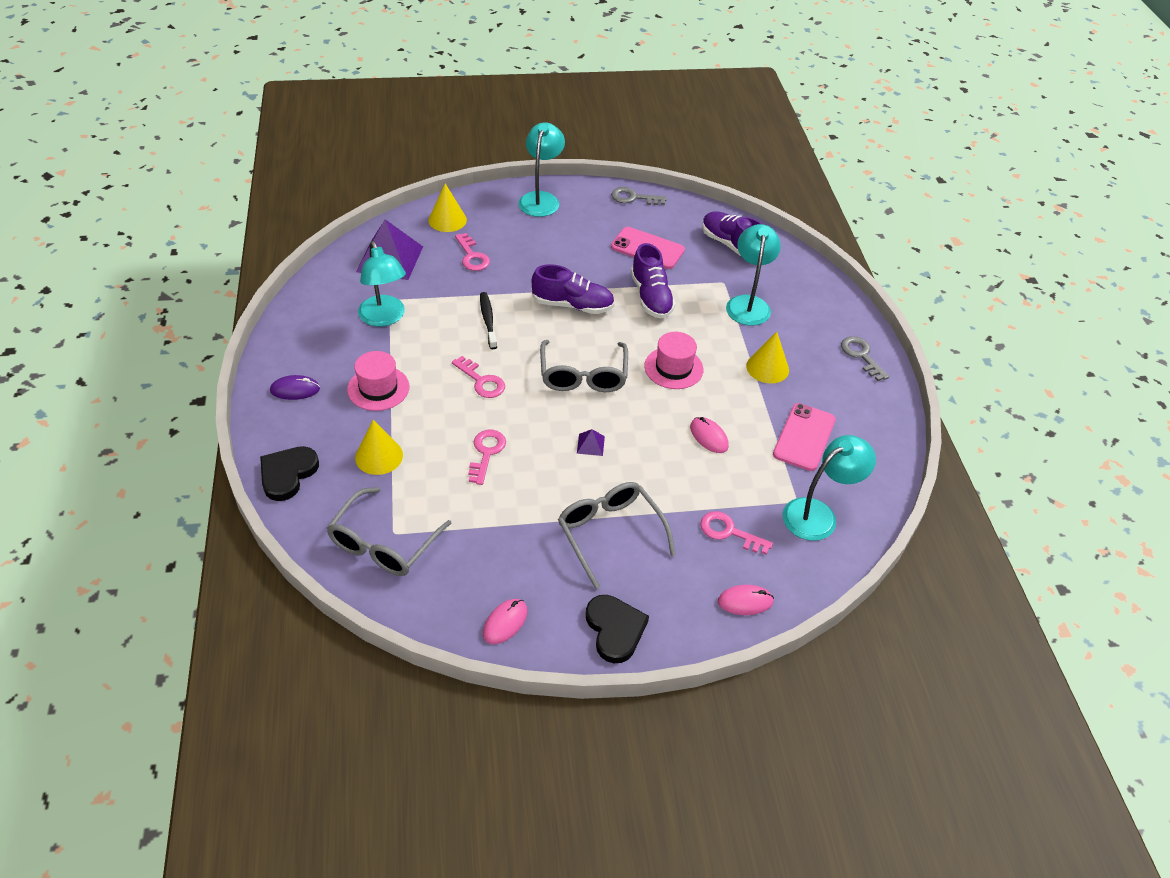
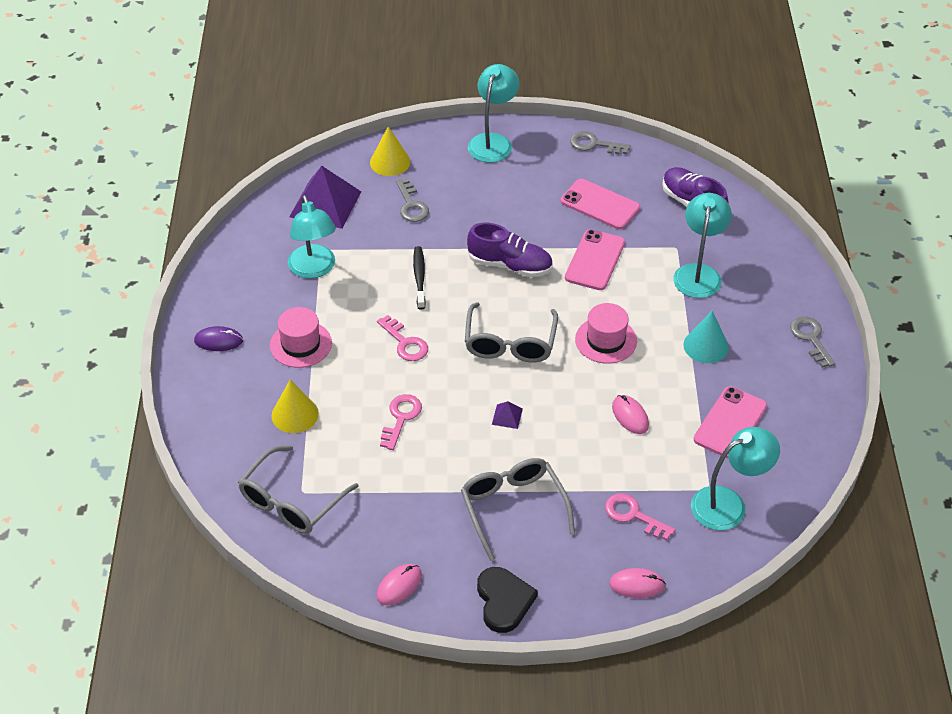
camera: 10 degrees right, 0 degrees up
(287, 474) = (205, 426): black heart -> none
(472, 256) = (411, 205): pink key -> grey key
(651, 297) = (595, 260): purple shoe -> pink phone
(767, 368) = (706, 346): yellow cone -> turquoise cone

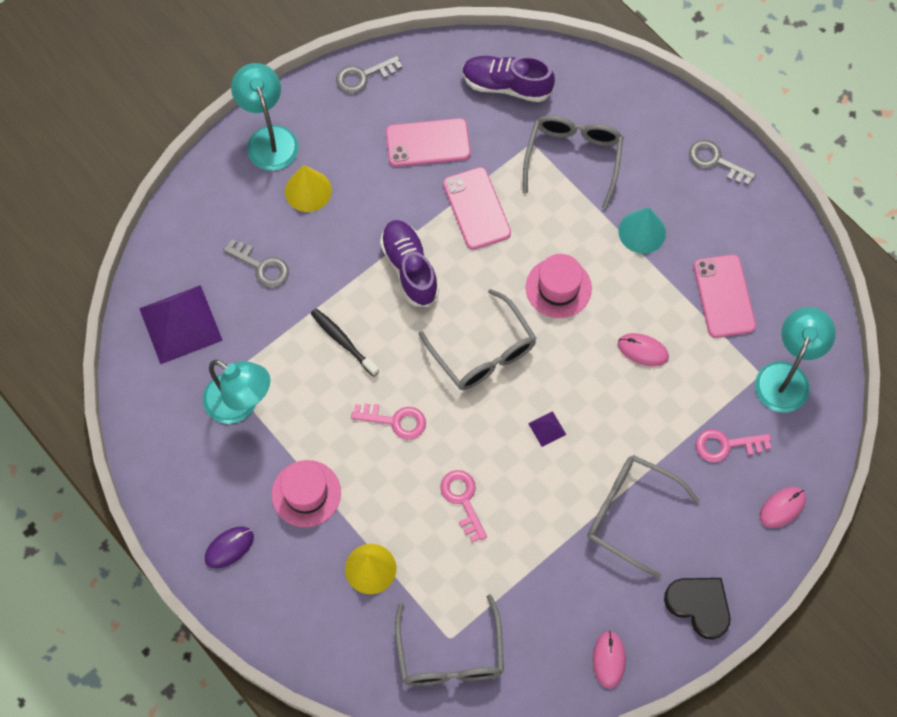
camera: 40 degrees left, 20 degrees up
(390, 162) = (195, 231): yellow cone -> yellow cone (308, 190)
(510, 265) = (409, 268): purple shoe -> purple shoe turned 90 degrees counterclockwise
(698, 273) = (573, 158): turquoise lamp -> grey glasses

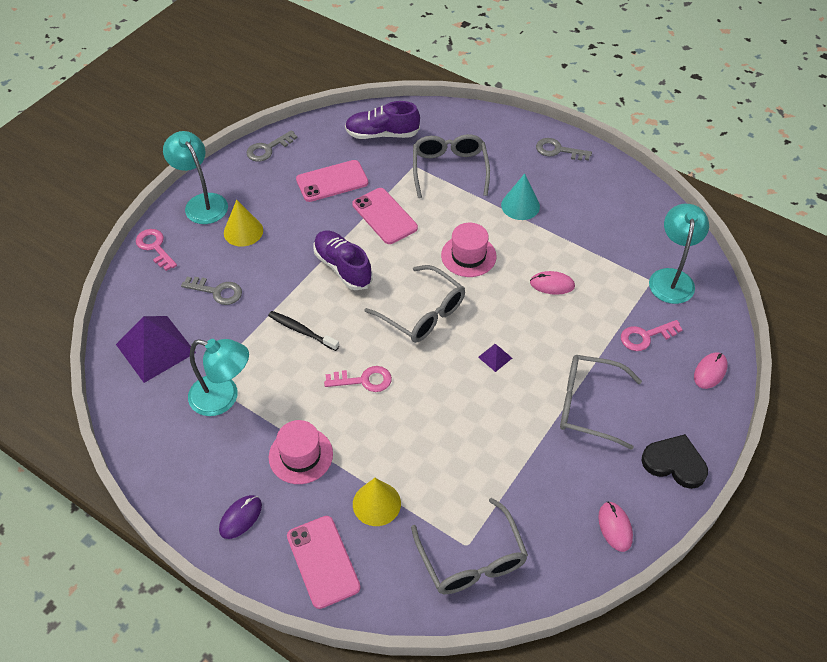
camera: 15 degrees left, 15 degrees down
(463, 500) = (442, 428): pink key -> pink key (155, 247)
(724, 296) = (600, 234): pink phone -> pink phone (323, 561)

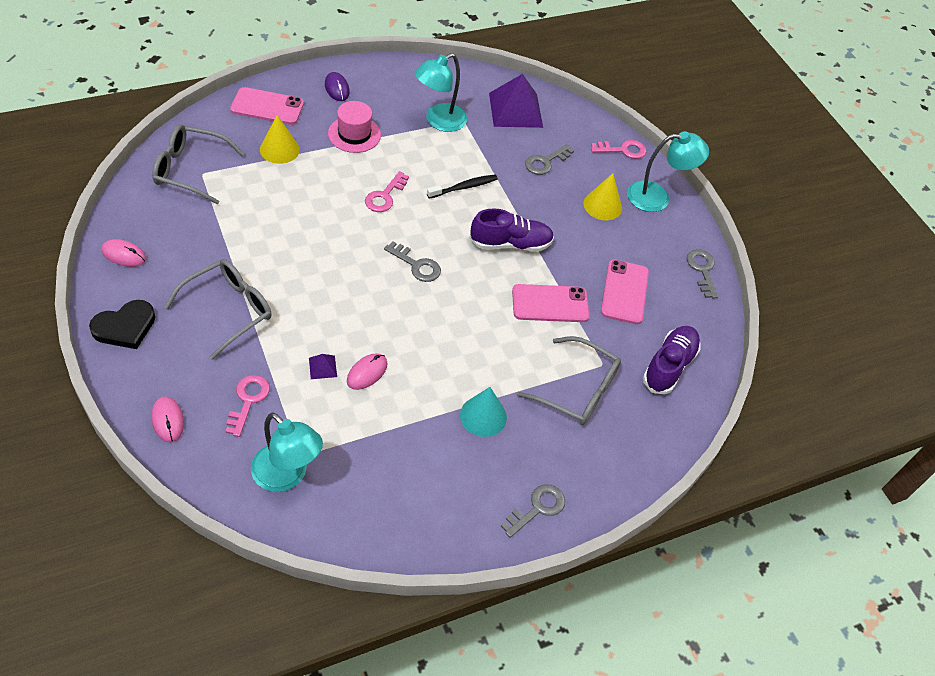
camera: 115 degrees right, 0 degrees up
(423, 313) = (416, 265): grey glasses -> grey key
(468, 256) = (453, 334): pink hat -> none
(495, 357) = (330, 282): purple pyramid -> purple pyramid (323, 367)

